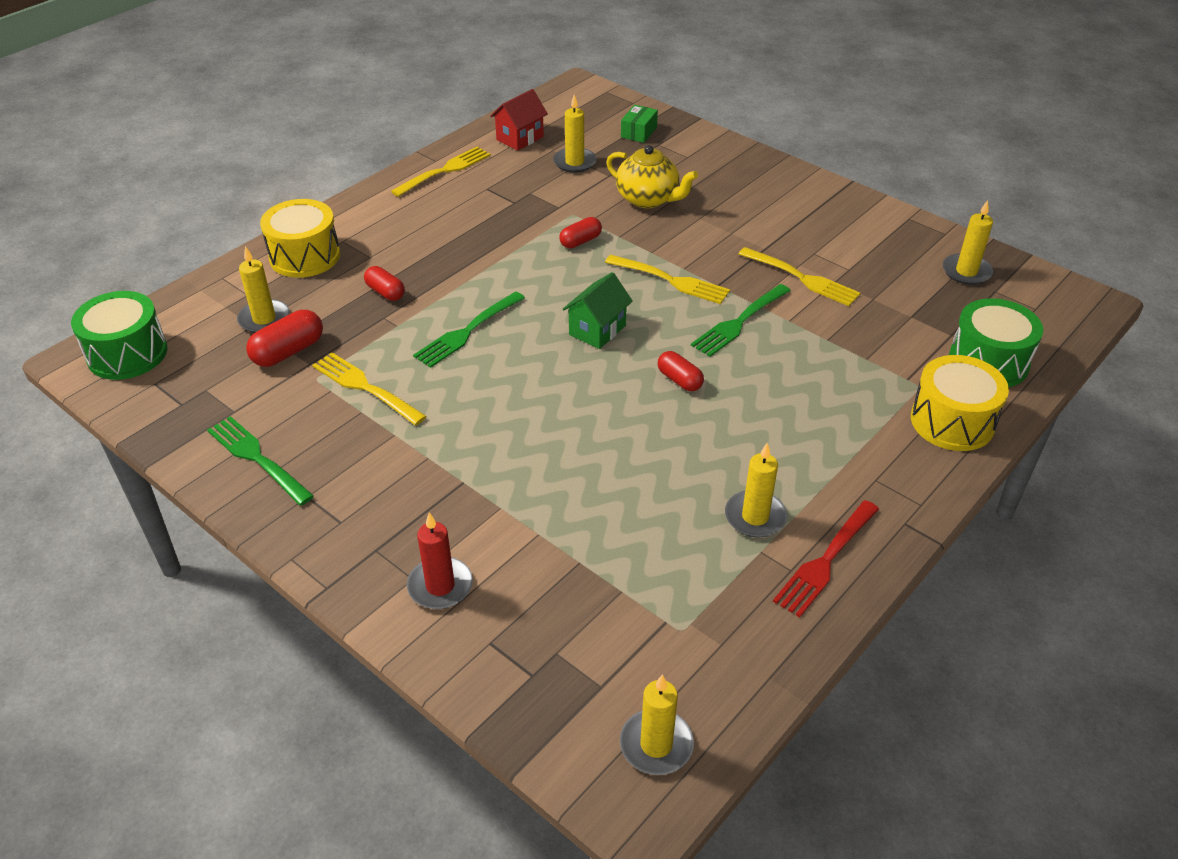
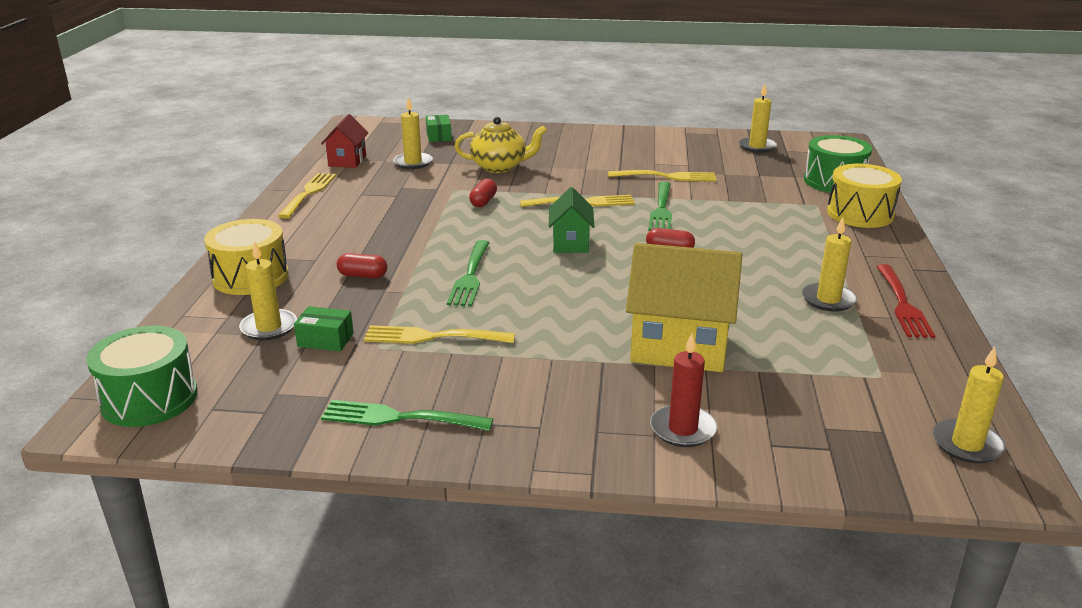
camera: 35 degrees left, 15 degrees down
(288, 352) = (325, 340): red capsule -> green box
(543, 500) = (679, 347): none -> yellow house

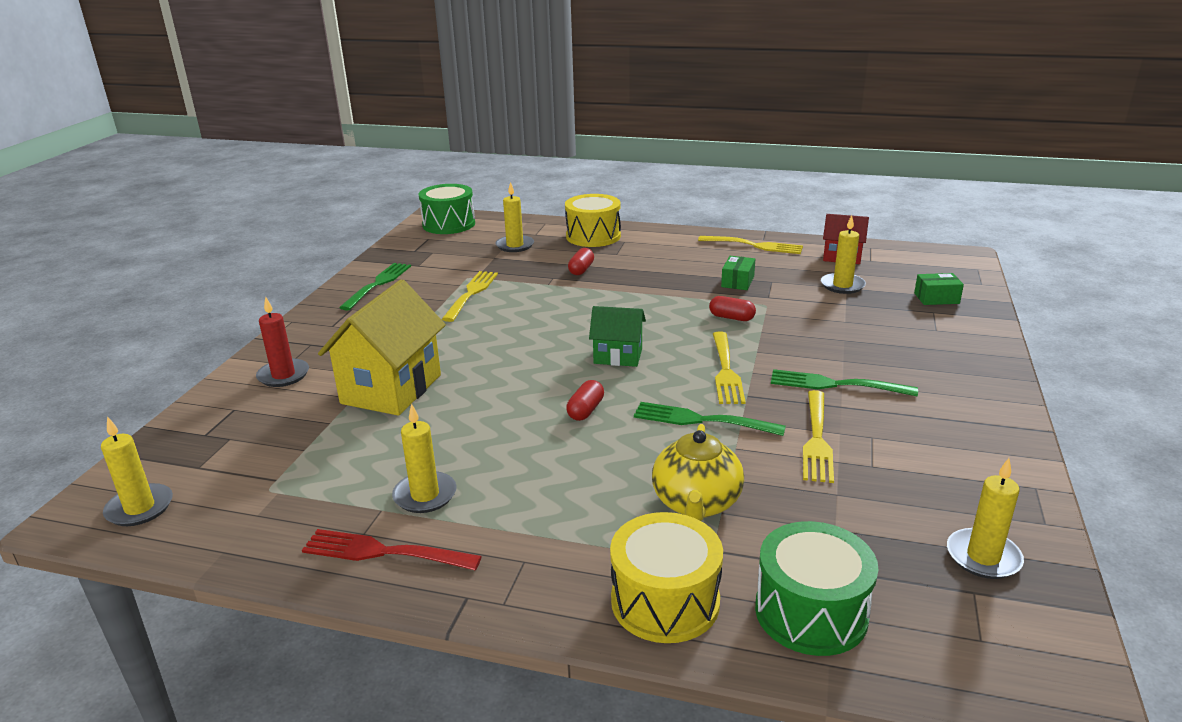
camera: 100 degrees right, 0 degrees up
(325, 340) = (488, 262): green box -> green box (737, 282)
(470, 275) = (565, 308): green fork -> green fork (836, 384)
(500, 167) = (836, 329): yellow teapot -> yellow teapot (696, 503)

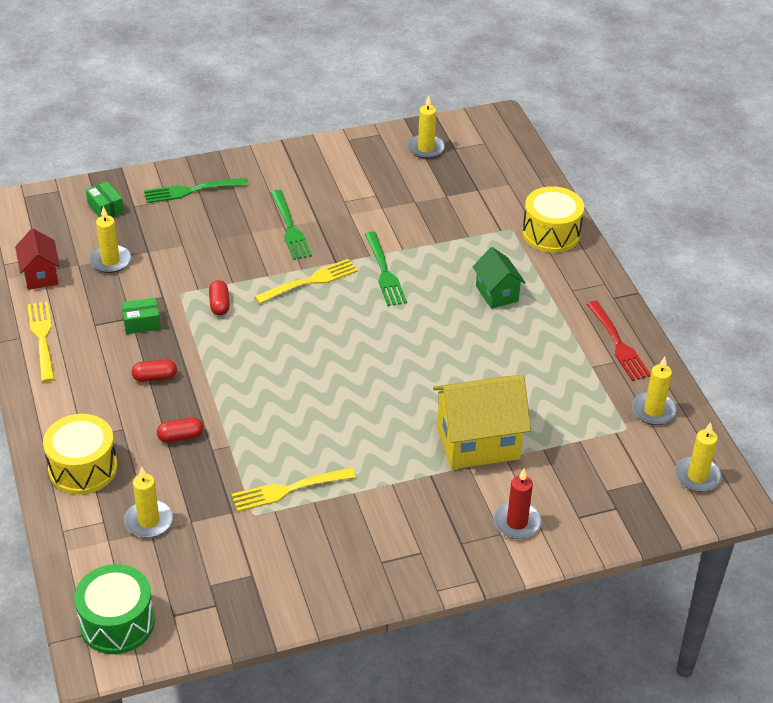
camera: 125 degrees left, 15 degrees up
(378, 284) = (319, 577): green fork -> green fork (192, 190)
(425, 495) = (564, 355): yellow candle -> yellow candle (653, 411)
(585, 410) = (417, 328): red capsule -> red capsule (155, 377)
(618, 356) = (331, 342): green house -> green house (497, 293)
(696, 503) = (470, 247): yellow teapot -> none
(811, 612) = (514, 189): green drum -> none
(816, 438) = (365, 221): yellow fork -> none

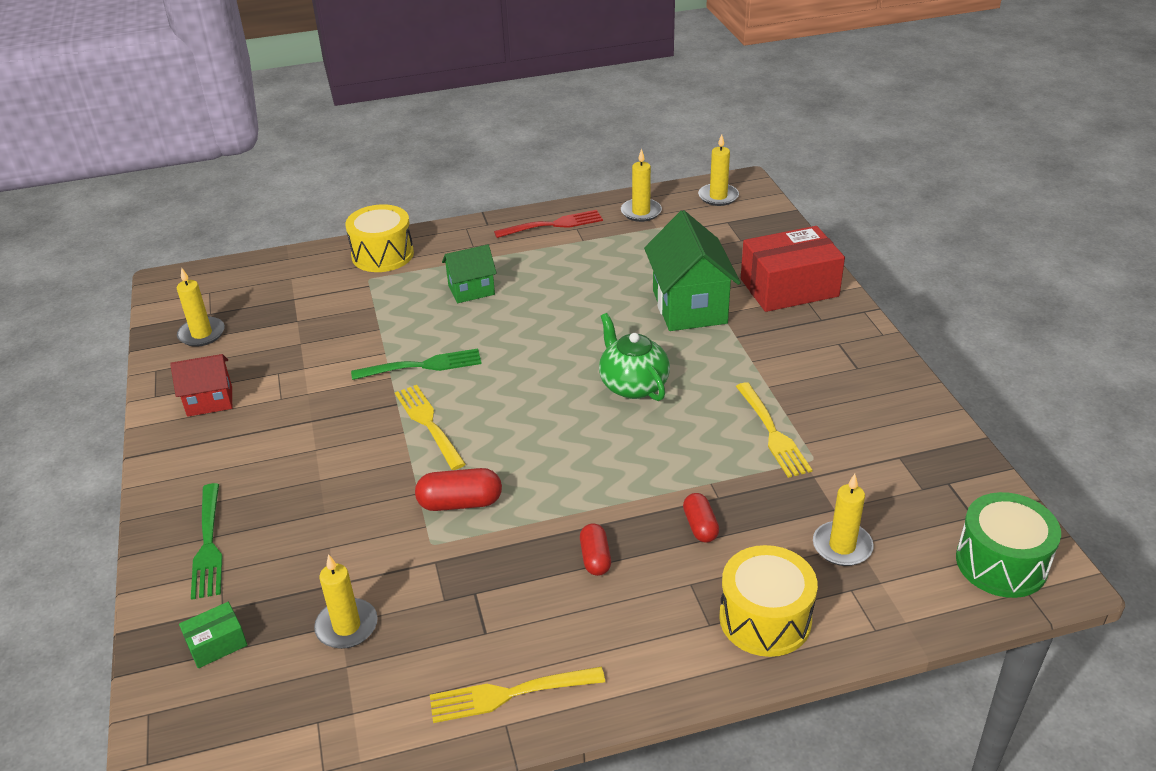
camera: 85 degrees left, 5 degrees down
(40, 275) = (363, 713): red house -> red house (209, 401)
(141, 323) = (487, 579): green box -> none
(219, 304) = (460, 503): red capsule -> red capsule, size x1.51
(289, 227) = (320, 444): green fork -> none
(357, 400) = (633, 385): none -> green teapot
(478, 443) = (689, 307): yellow house -> green house
(517, 522) = (789, 287): red candle -> red box

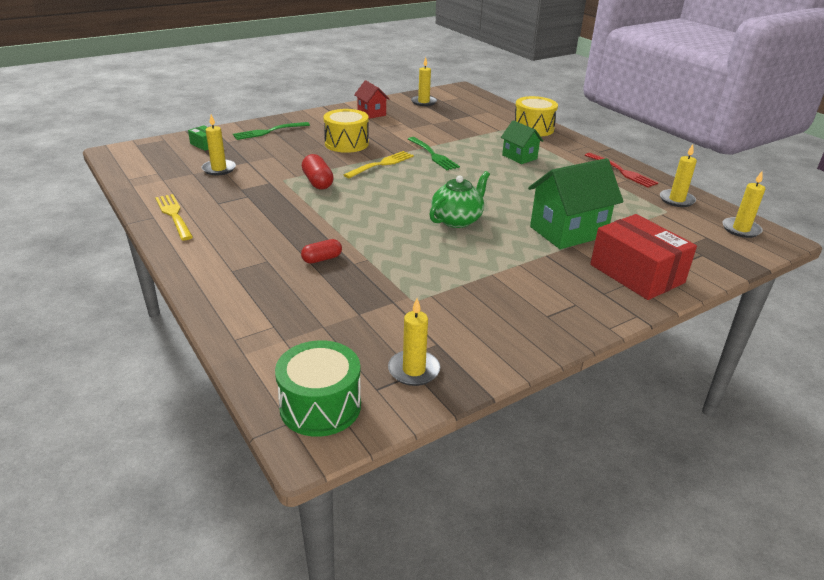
camera: 70 degrees right, 5 degrees down
(595, 558) = (283, 226): red capsule -> none
(765, 619) = (239, 291): yellow drum -> yellow drum (346, 143)
(772, 432) = (435, 279): yellow fork -> none
(842, 546) = (318, 319): yellow candle -> yellow candle (414, 370)

